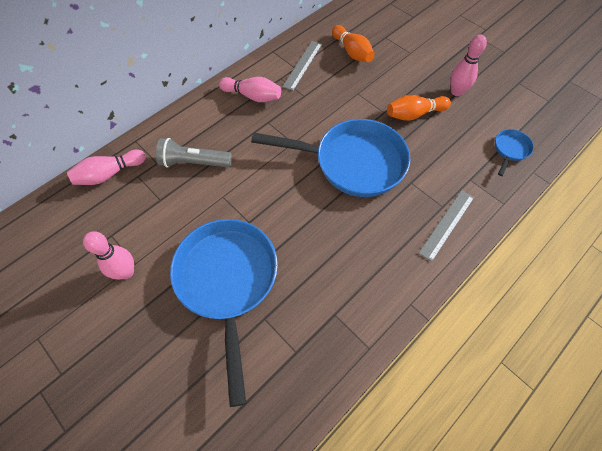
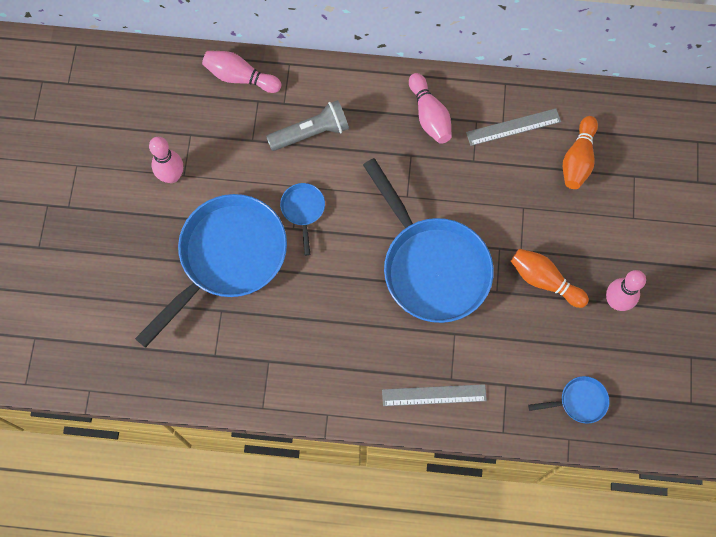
camera: 50 degrees right, 10 degrees up
(194, 163) = (311, 133): grey flashlight -> grey flashlight turned 105 degrees clockwise
(242, 206) = (303, 210): none -> blue pan

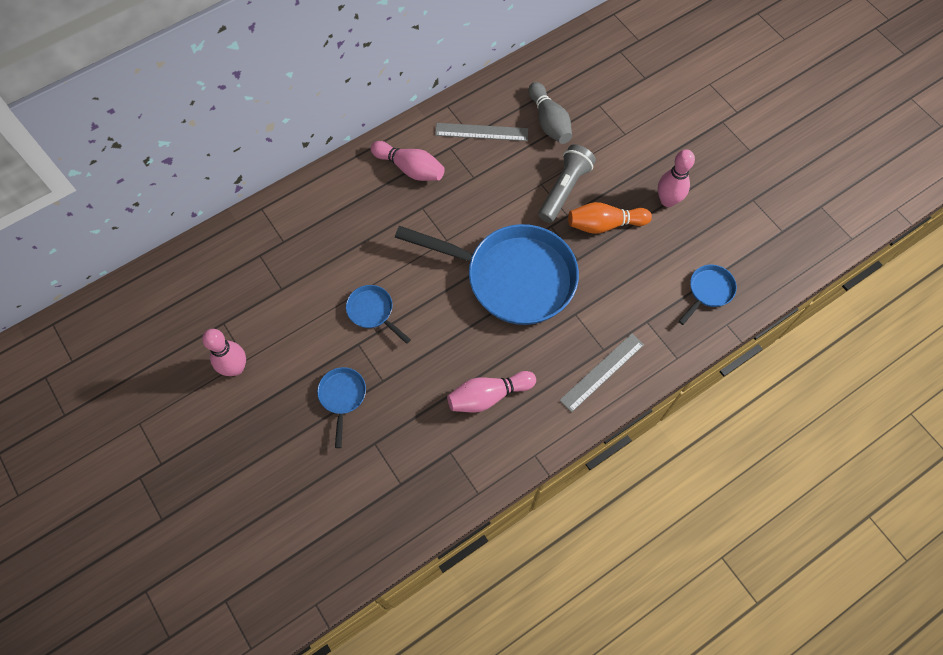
camera: 40 degrees left, 5 degrees down
(227, 258) = (342, 397): blue pan -> blue pan, size x0.42
(240, 77) = (227, 247): pink bowling pin -> pink bowling pin (488, 396)
(311, 133) = (326, 248): grey flashlight -> grey flashlight (564, 189)
(513, 127) = (481, 132): grey ruler -> grey ruler turned 60 degrees clockwise
(578, 160) = (549, 122): orange bowling pin -> grey bowling pin

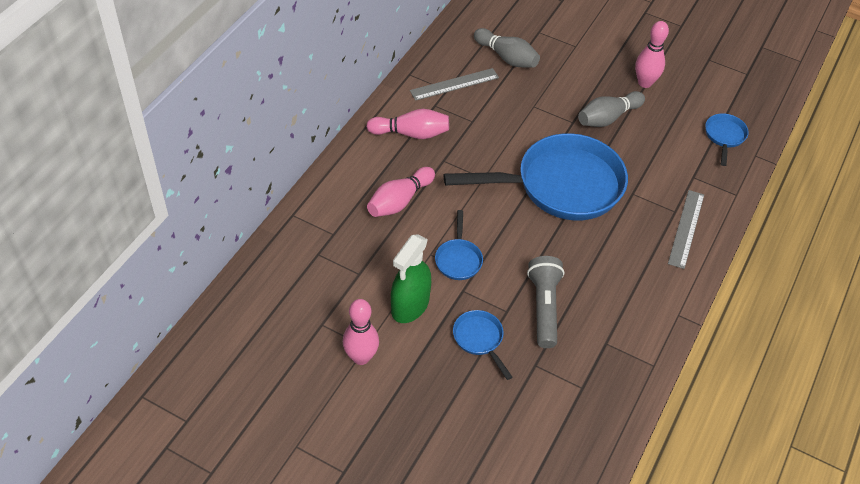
camera: 30 degrees left, 15 degrees down
(304, 338) = (410, 306): none -> green spray bottle
(373, 312) = (458, 259): blue pan -> blue pan turned 105 degrees counterclockwise
(488, 396) = (607, 285): pink bowling pin -> pink bowling pin (399, 201)
(564, 189) = (556, 104): grey flashlight -> grey flashlight (544, 307)
(604, 224) = (607, 118): orange bowling pin -> grey bowling pin

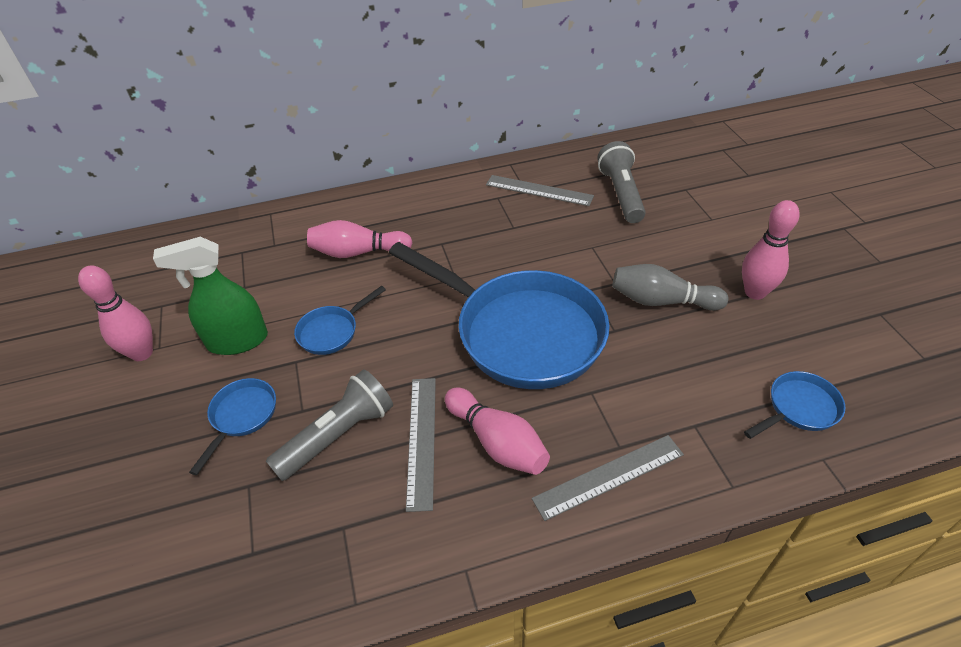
camera: 50 degrees right, 5 degrees down
(411, 133) = (445, 207): pink bowling pin -> pink bowling pin (497, 442)
(507, 57) = (621, 194): grey bowling pin -> grey flashlight
(587, 277) = (421, 440): none -> grey ruler

